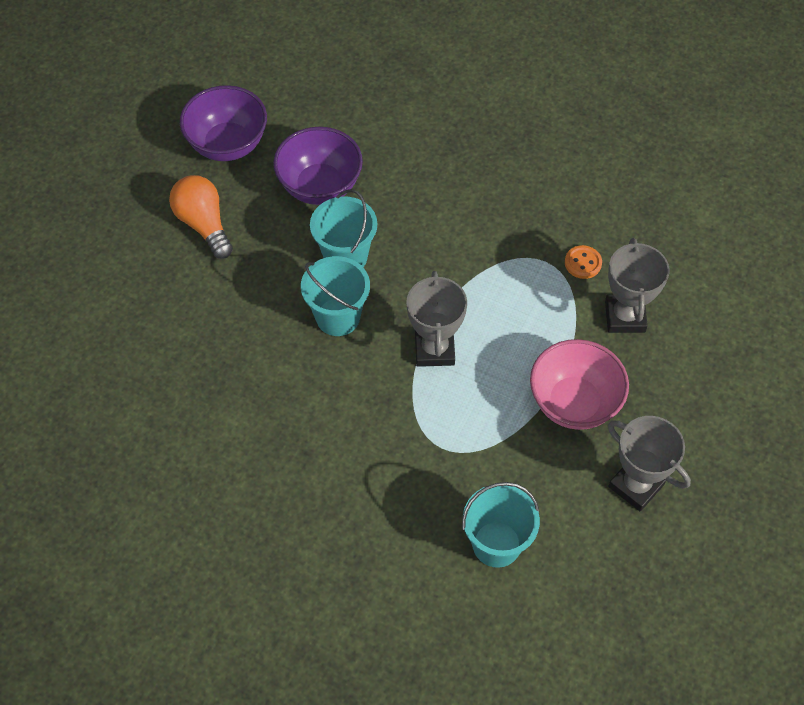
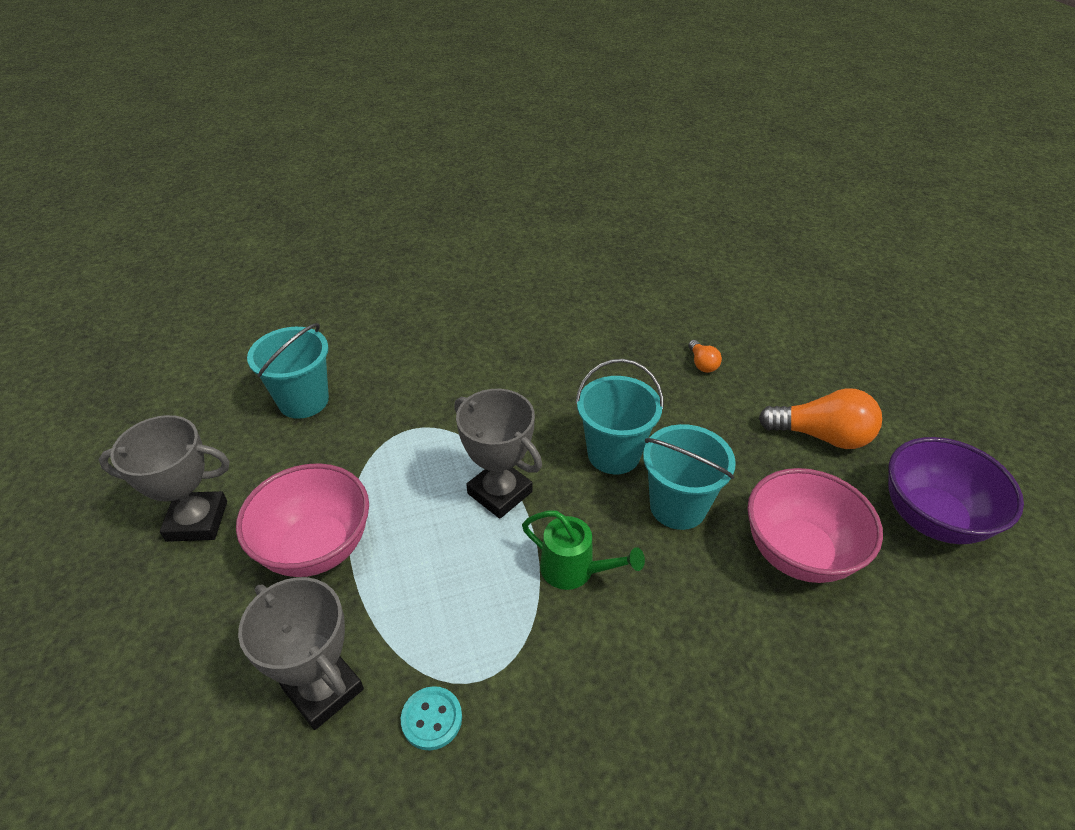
camera: 135 degrees right, 15 degrees down
(189, 330) = (702, 364): none -> orange light bulb
(320, 186) = (798, 552): purple bowl -> pink bowl
(443, 271) = (575, 570): none -> green watering can
(583, 263) = (431, 719): orange button -> turquoise button

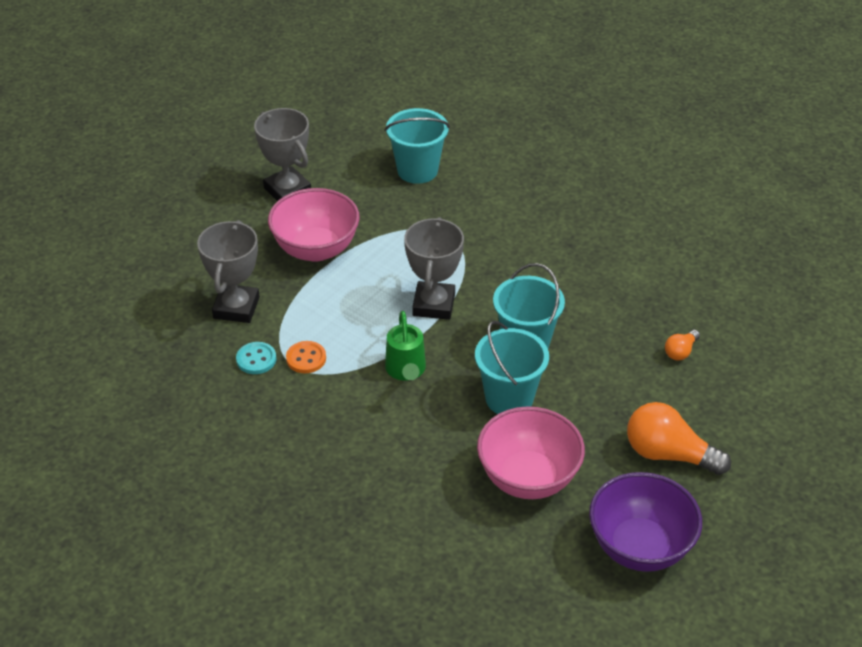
camera: 55 degrees right, 0 degrees up
(477, 659) = (306, 358): none -> orange button
(821, 436) = (668, 454): orange light bulb -> orange light bulb turned 135 degrees clockwise

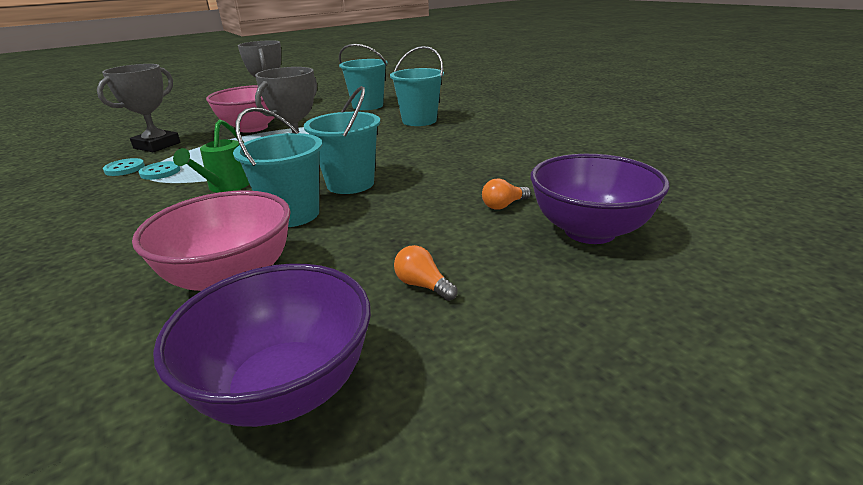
camera: 20 degrees right, 15 degrees down
(306, 358) = (160, 172): orange button -> turquoise button
(511, 204) = (419, 121): none -> turquoise bucket
(668, 454) = (423, 285): orange light bulb -> orange light bulb, size x0.50
(759, 373) = (589, 231): none -> purple bowl

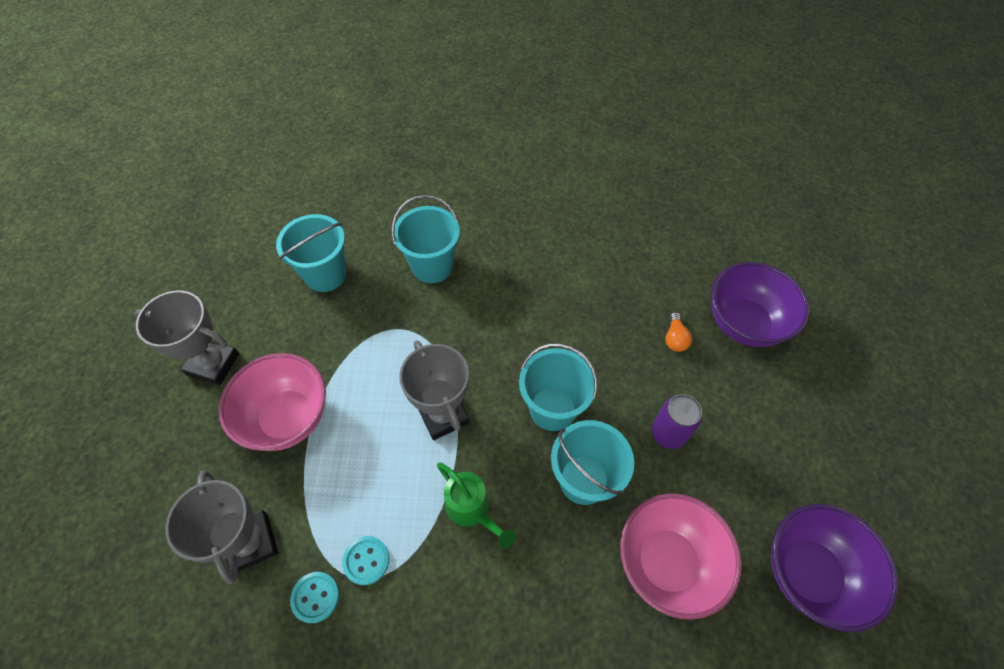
camera: 55 degrees left, 30 degrees up
(388, 234) = (668, 433): none -> purple can
(423, 285) = (749, 452): orange light bulb -> none

